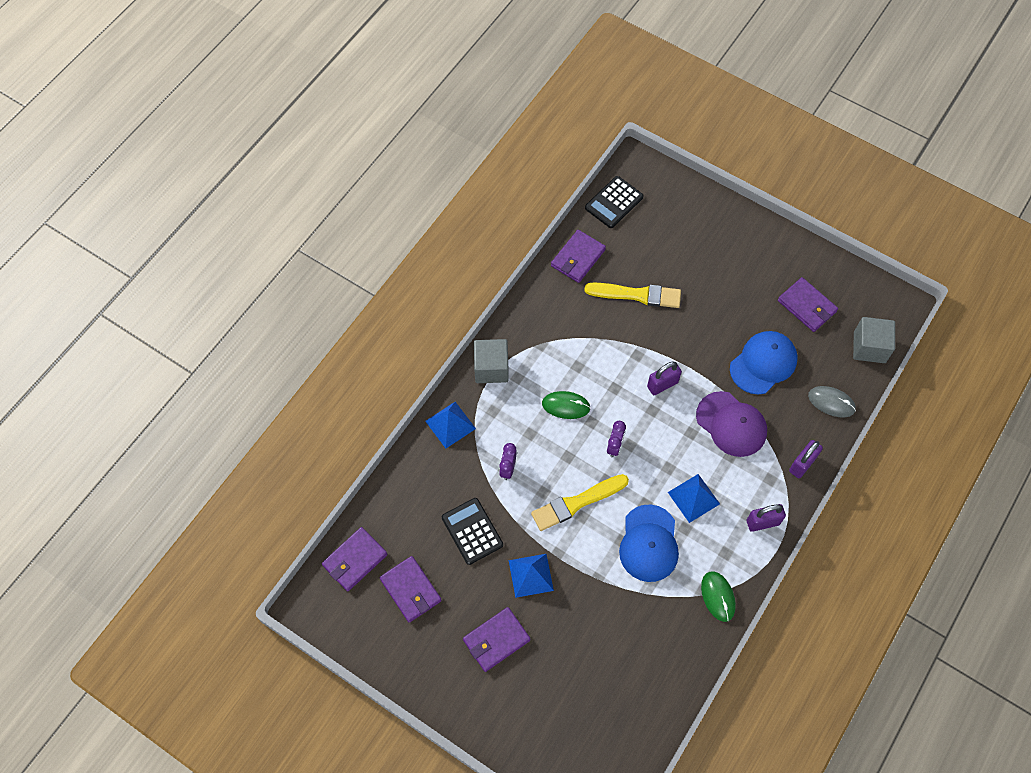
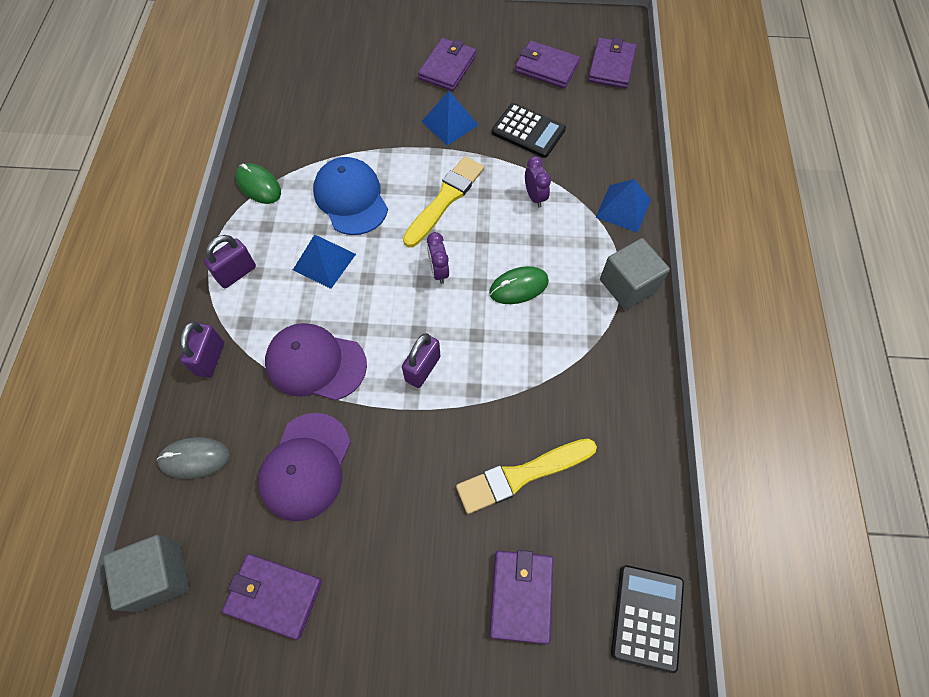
camera: 150 degrees right, 0 degrees up
(578, 258) = (633, 487): purple wallet -> purple wallet (521, 596)
(763, 363) = (306, 466): blue cap -> purple cap

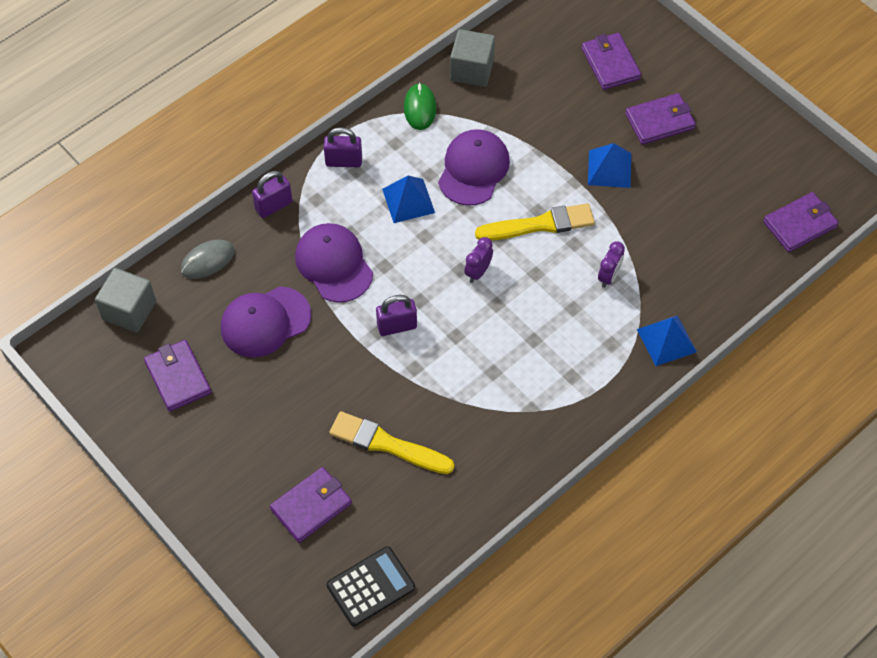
camera: 45 degrees right, 5 degrees down
(195, 458) = (207, 261): grey mouse -> grey mouse turned 75 degrees counterclockwise
(351, 198) = (473, 169): blue cap -> purple cap
(518, 287) = (521, 329): green mouse -> none
(528, 131) = (664, 223): black calculator -> none
(546, 68) = (741, 183): purple wallet -> purple wallet (610, 63)
(628, 285) = (601, 395): grey cube -> grey cube (472, 70)

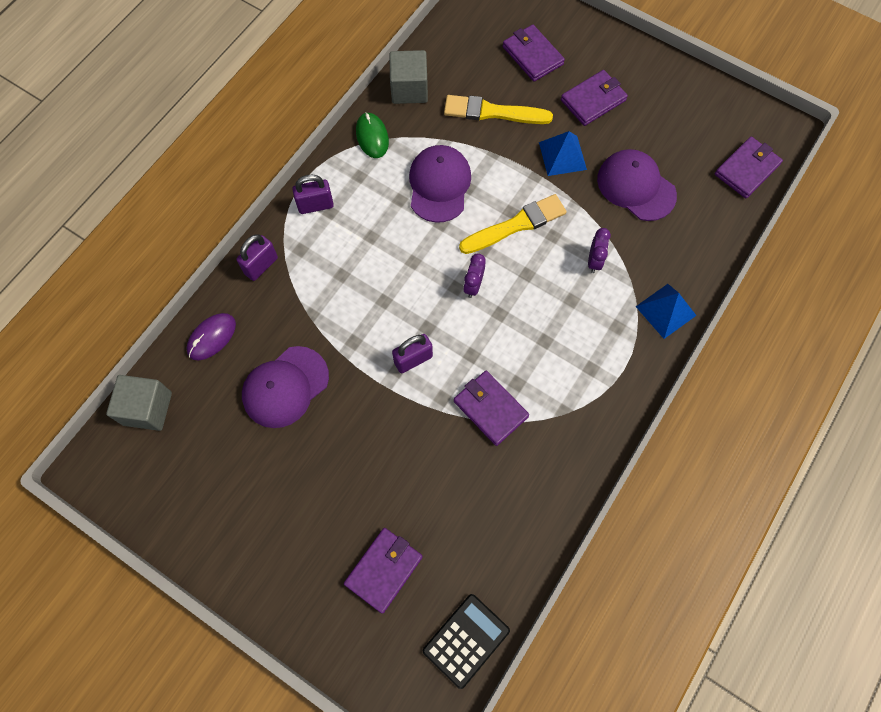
camera: 15 degrees left, 10 degrees up
(178, 377) = (214, 467): purple wallet -> purple wallet (490, 409)
(207, 261) = (212, 337): grey mouse -> purple mouse
(334, 264) = (335, 311): purple cap -> purple cap (636, 187)
(387, 444) = (439, 484): yellow brush -> yellow brush (493, 112)
(408, 200) = (387, 230): blue pyramid -> none

